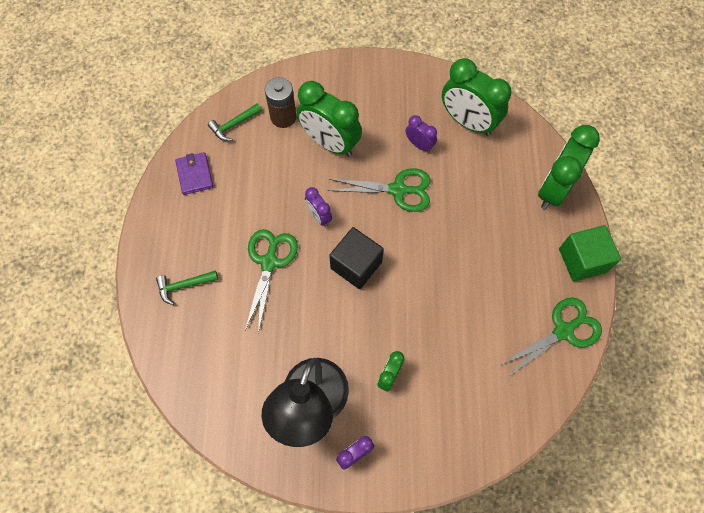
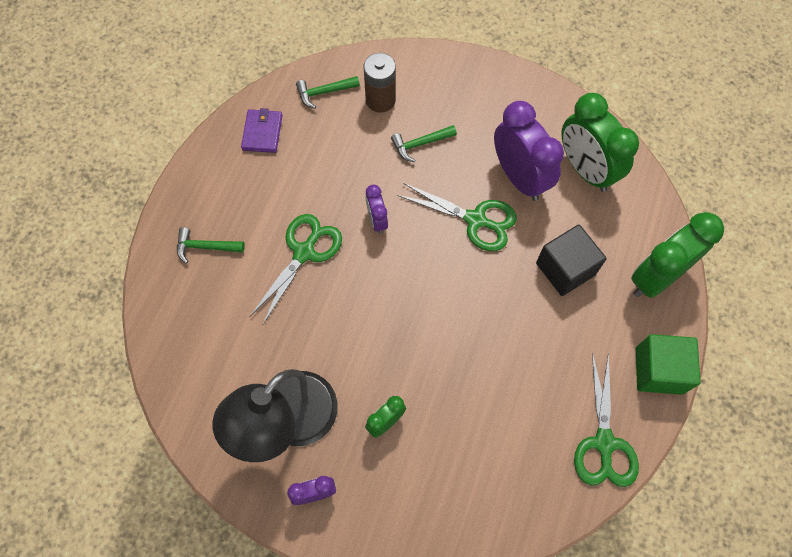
camera: 20 degrees right, 0 degrees up
(330, 143) = (420, 144): green clock -> green hammer
(356, 265) = (396, 287): black cube -> black cube (565, 269)
(419, 145) = (519, 177): purple clock -> purple clock, size x2.01
(563, 331) = (604, 443): green scissors -> green scissors turned 105 degrees clockwise

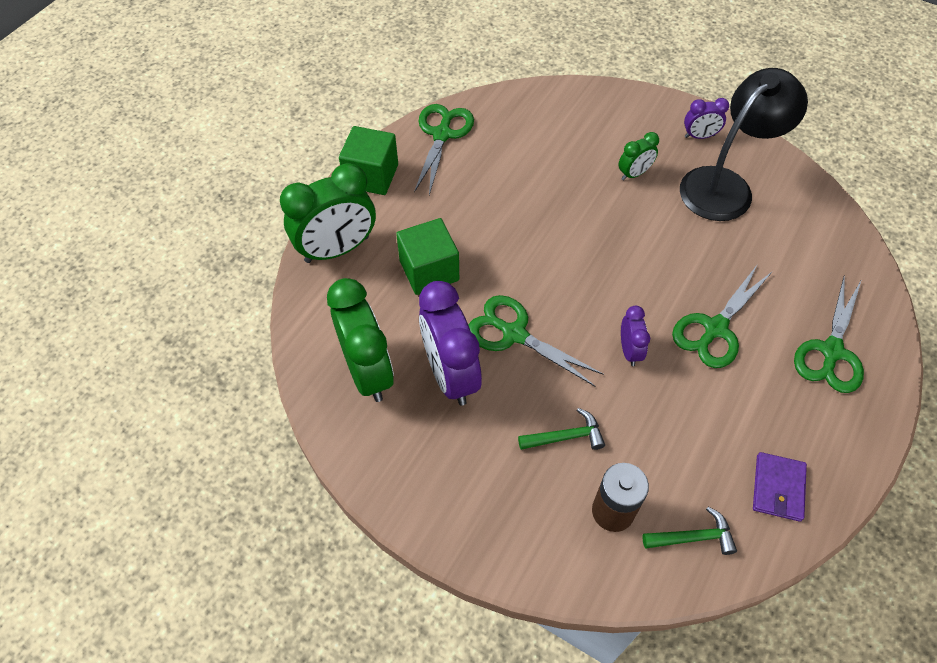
camera: 170 degrees left, 10 degrees down
(205, 247) = (831, 351): green hammer -> green scissors
(565, 269) = (429, 270): black cube -> green cube

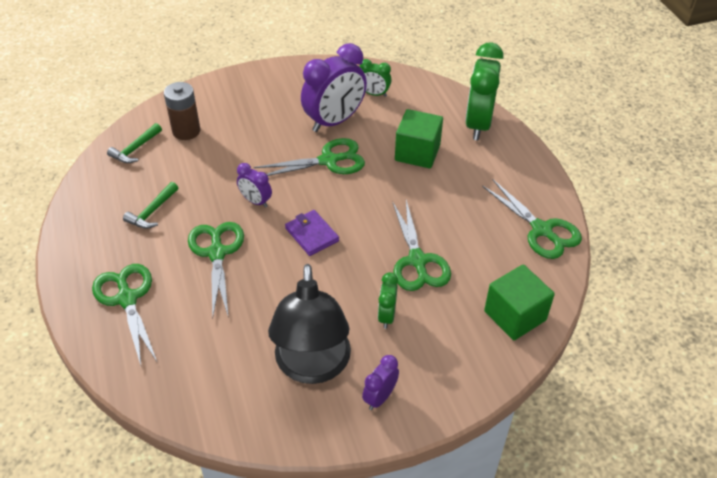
camera: 130 degrees right, 10 degrees down
(368, 371) = (374, 94): green clock -> green clock, size x0.50
(371, 176) = (531, 171): green cube -> green cube (515, 316)
(450, 374) = (334, 121): purple clock -> purple clock turned 120 degrees clockwise
(561, 189) = (417, 261): none -> green scissors
(565, 437) = (243, 140): green hammer -> green hammer (152, 211)
(778, 488) = (106, 199): purple wallet -> purple wallet (312, 234)

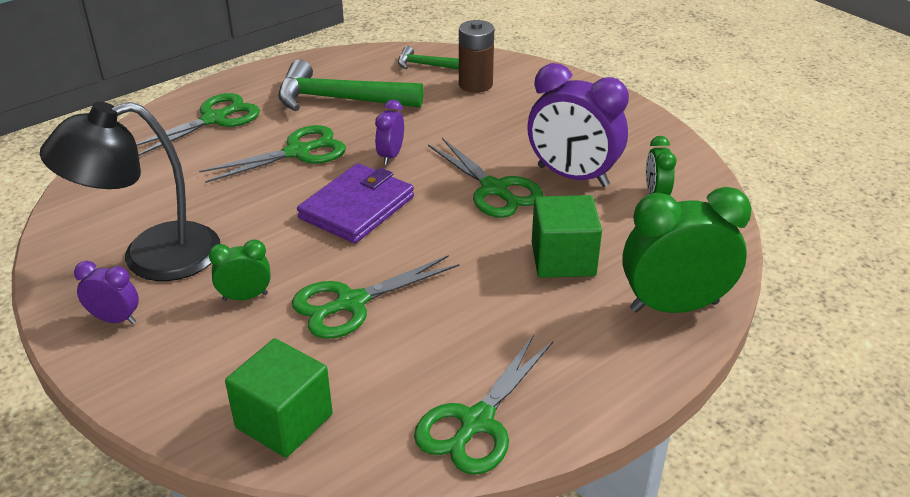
camera: 70 degrees right, 10 degrees down
(152, 211) = (339, 99): green hammer -> green hammer, size x2.01
(312, 234) = (357, 207): purple wallet -> purple wallet, size x1.59

